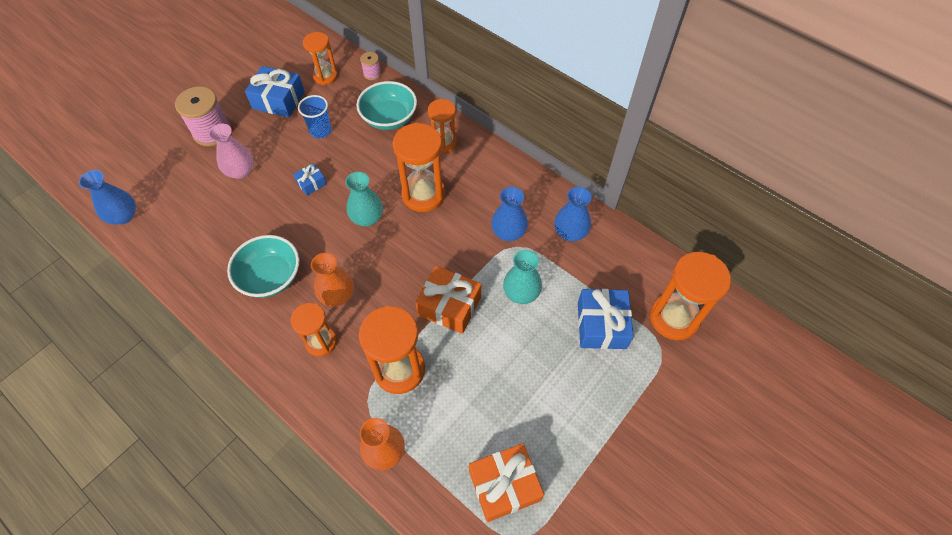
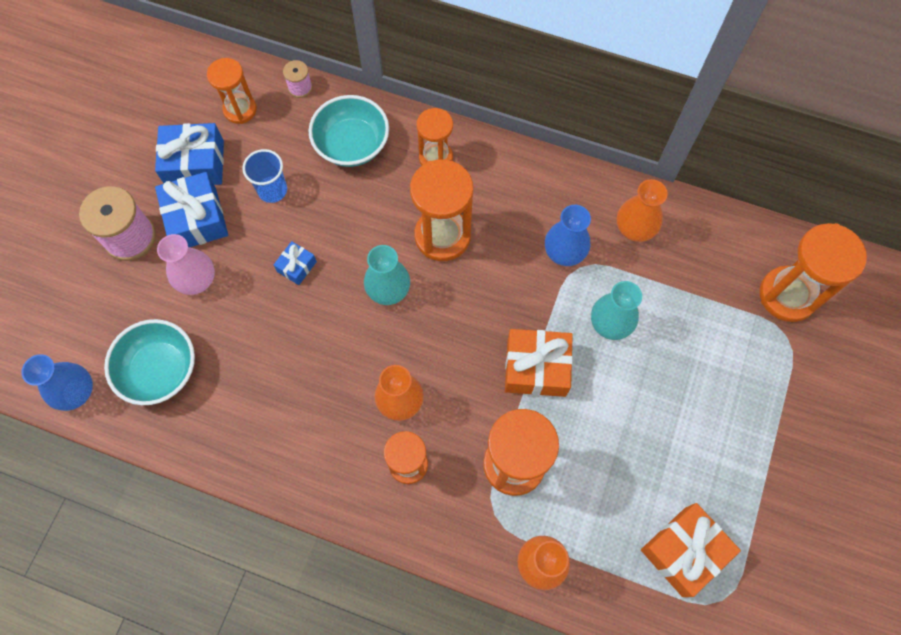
camera: 20 degrees left, 10 degrees up
(270, 277) = (307, 406): turquoise bowl -> turquoise bowl (160, 370)
(570, 232) = (634, 228): blue vase -> orange vase
(601, 325) = (713, 331): blue gift -> blue gift (197, 219)

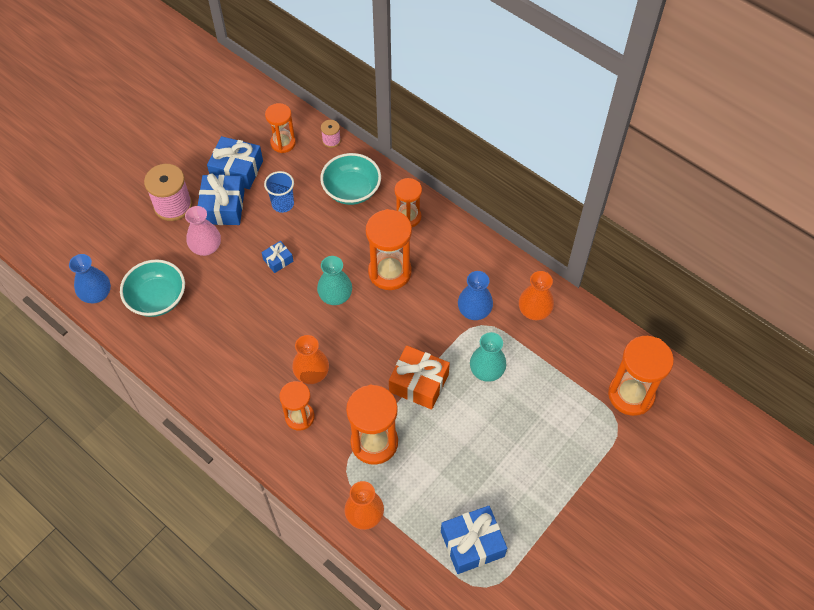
camera: 20 degrees right, 10 degrees down
(684, 551) = (472, 544): orange gift -> blue gift

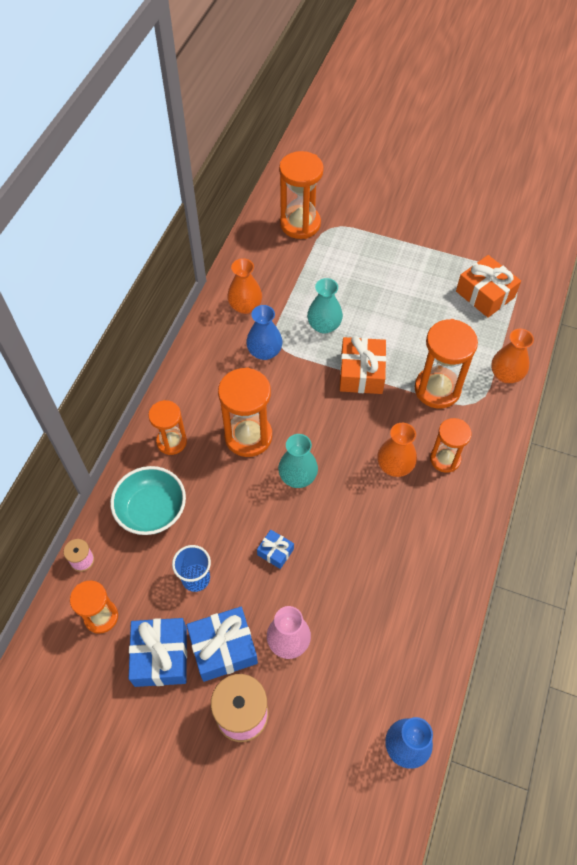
camera: 110 degrees left, 0 degrees up
(157, 298) = (379, 666): turquoise bowl -> none
(472, 544) = (485, 294): blue gift -> orange gift

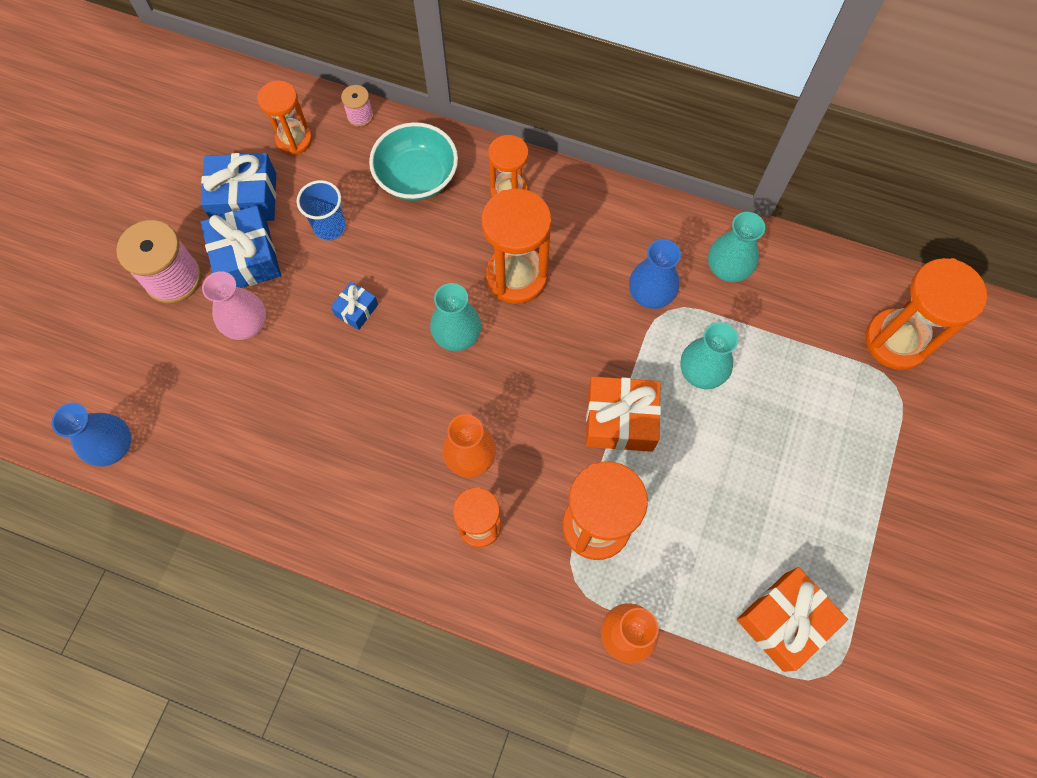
camera: 90 degrees right, 10 degrees up
(245, 306) = (727, 268): orange vase -> turquoise vase

